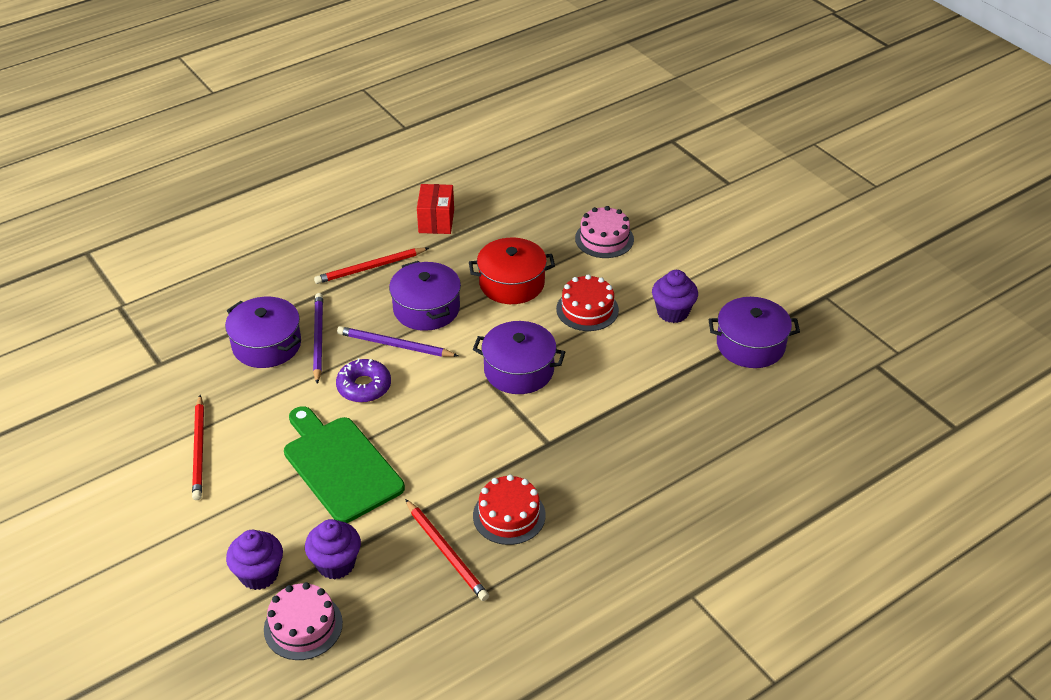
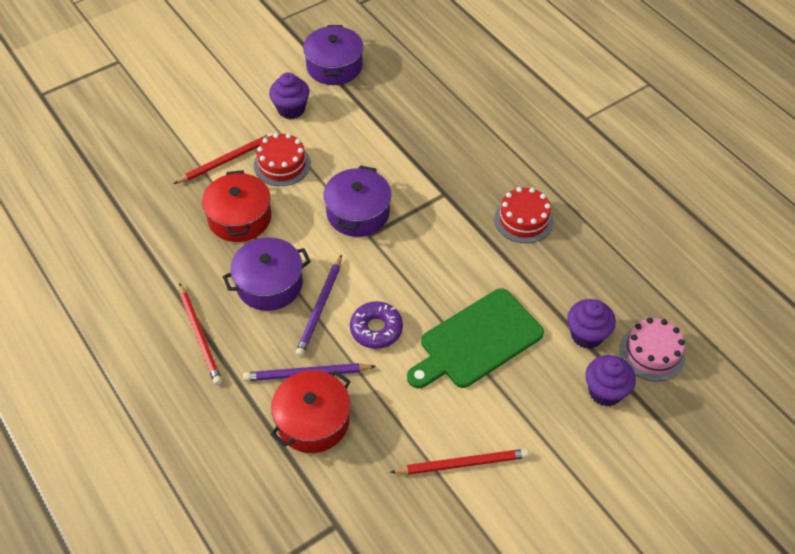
camera: 90 degrees left, 10 degrees up
(267, 345) = (313, 421): purple pot -> red pot
(436, 221) = (131, 281): red box -> none
(446, 552) = (565, 259): red pencil -> red pencil (227, 160)
(604, 239) = (184, 149): pink cake -> none

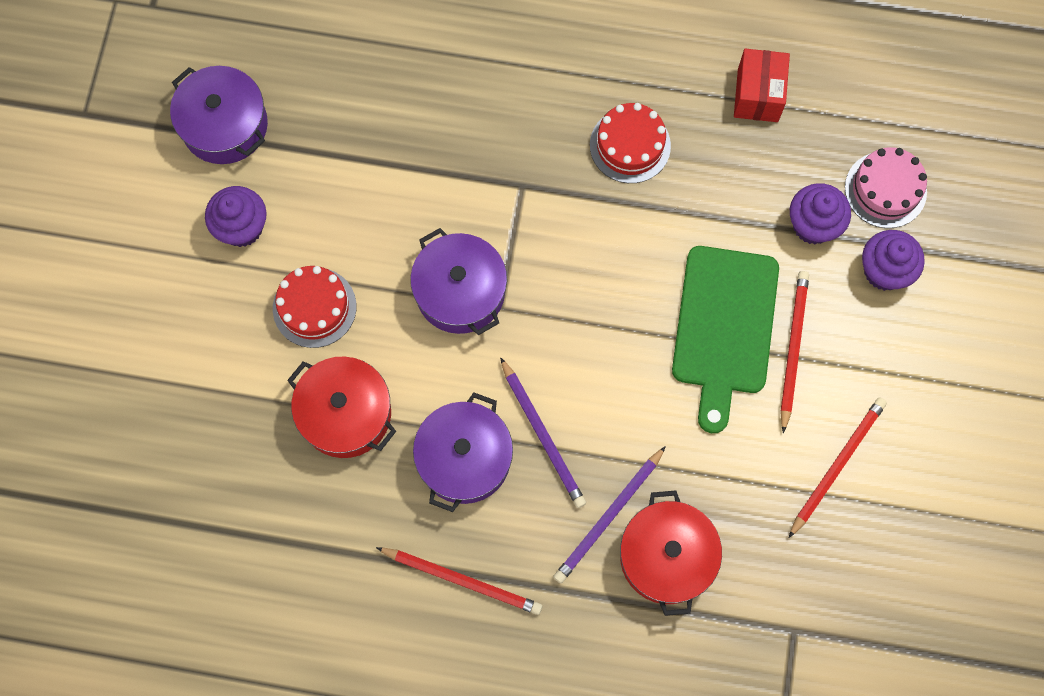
camera: 45 degrees left, 20 degrees up
(227, 160) = (248, 358): red pencil -> red pencil (792, 348)
(376, 329) = (620, 406): purple donut -> none
(624, 251) = (757, 95): none -> red box

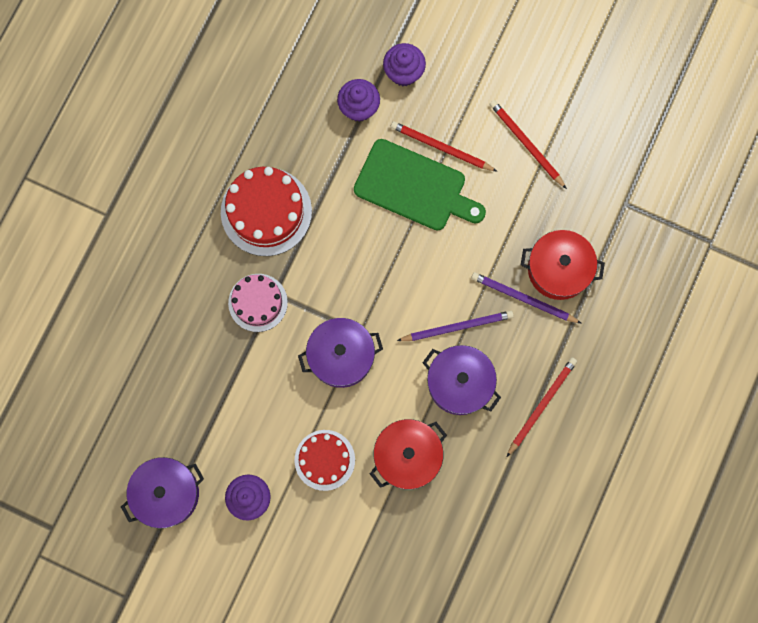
camera: 75 degrees left, 5 degrees up
(609, 517) = (523, 298): purple pencil -> purple pencil turned 150 degrees clockwise
(630, 145) = (266, 211): red cake -> red cake, size x1.56
(757, 95) = (254, 115): red box -> none
(885, 189) = (347, 53): pink cake -> pink cake (258, 302)

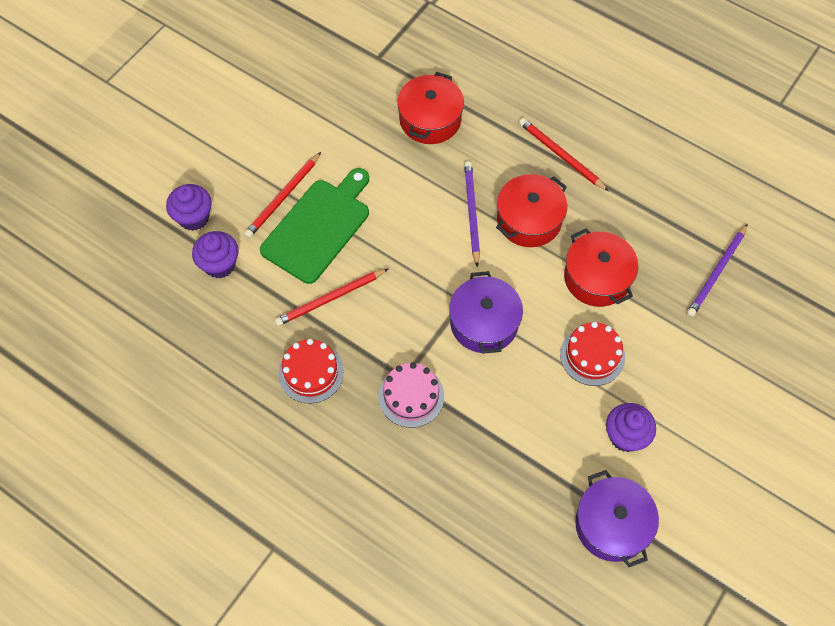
camera: 80 degrees left, 15 degrees down
(266, 211) = (311, 372): red cake -> red cake, size x0.64
(460, 383) = (529, 220): purple pot -> red pot
(523, 298) = (453, 153): purple pencil -> purple pencil (717, 272)
(526, 144) = (299, 125): red pencil -> red pencil (330, 299)

